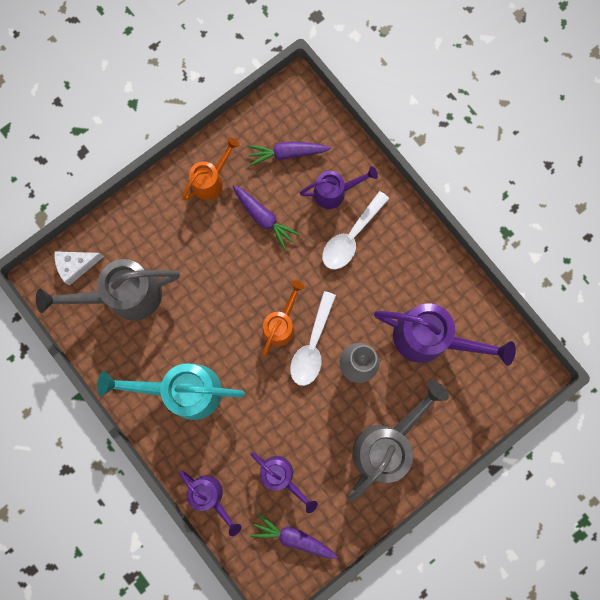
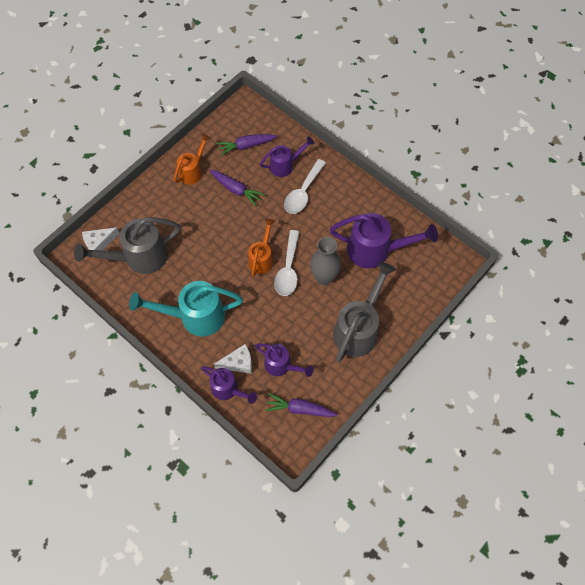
camera: 10 degrees left, 15 degrees down
(228, 463) = (238, 363): none -> white cheese

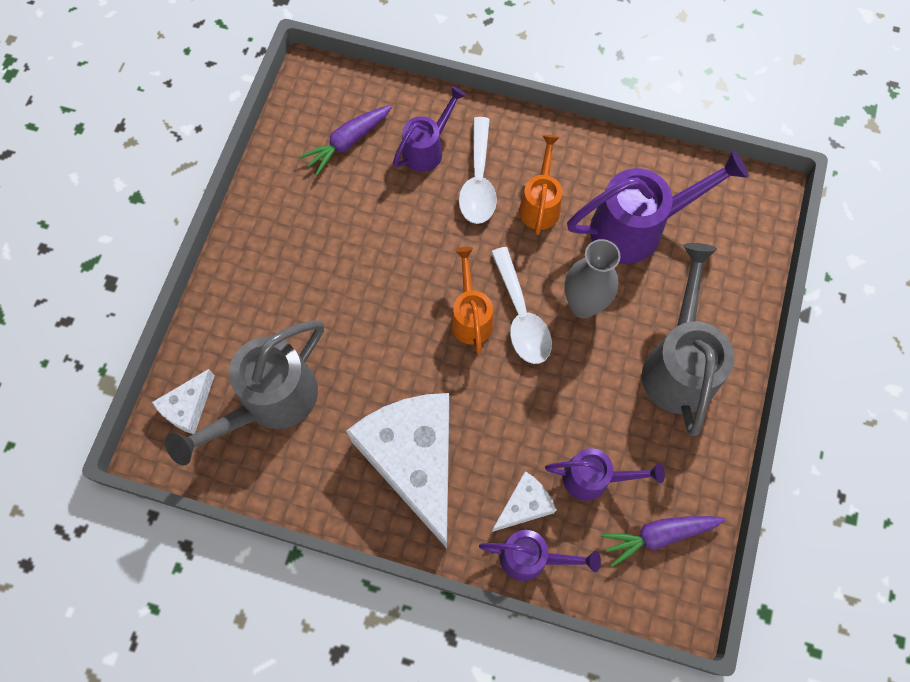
camera: 25 degrees left, 5 degrees up
(192, 171) = (283, 219): orange watering can -> orange watering can (540, 204)
(195, 316) = (414, 460): turquoise watering can -> white cheese
(236, 190) = (370, 221): purple carrot -> none

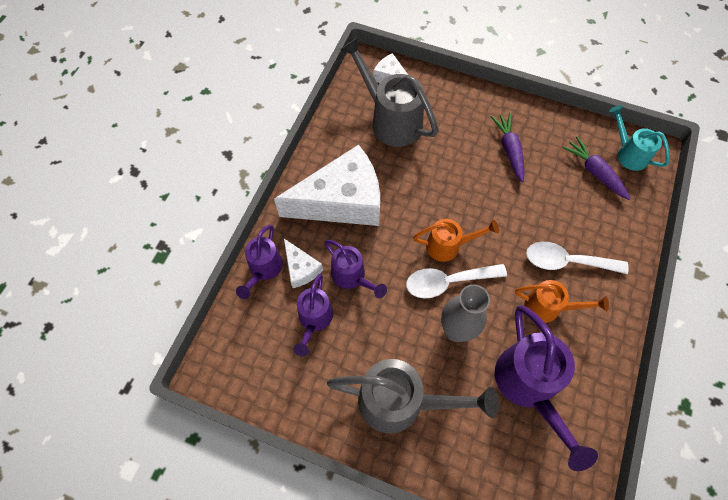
camera: 95 degrees right, 5 degrees down
(318, 102) = (628, 154): none -> turquoise watering can
(427, 149) = (594, 226): purple watering can -> purple watering can (352, 277)
(658, 535) = (264, 362): purple carrot -> purple carrot (509, 150)

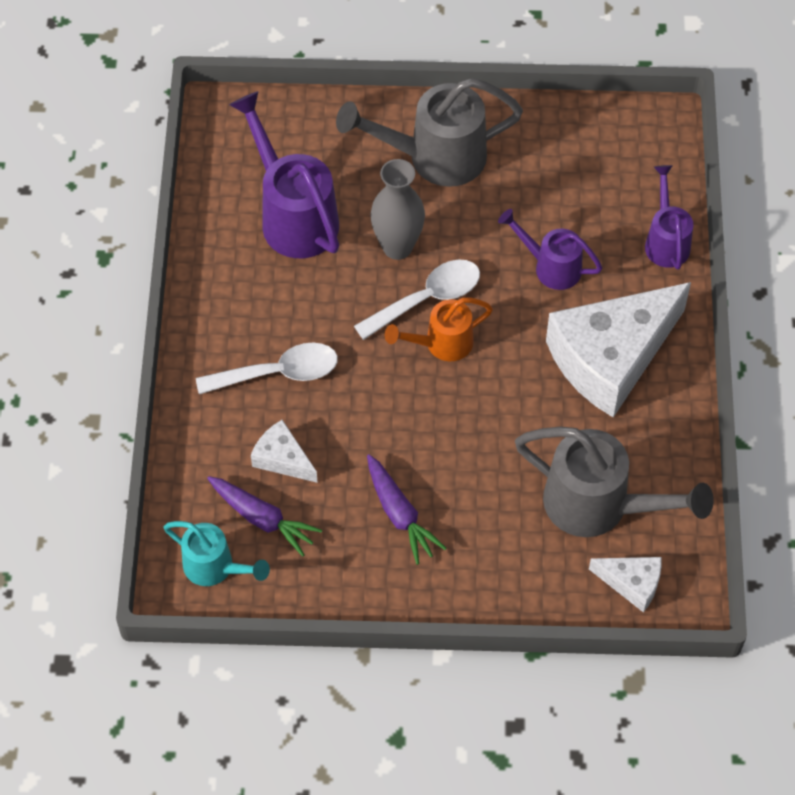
camera: 160 degrees right, 5 degrees down
(301, 269) = (620, 256): white cheese -> white cheese (282, 458)
(314, 320) = (573, 206): purple watering can -> none
(548, 307) = (290, 308): orange watering can -> none

